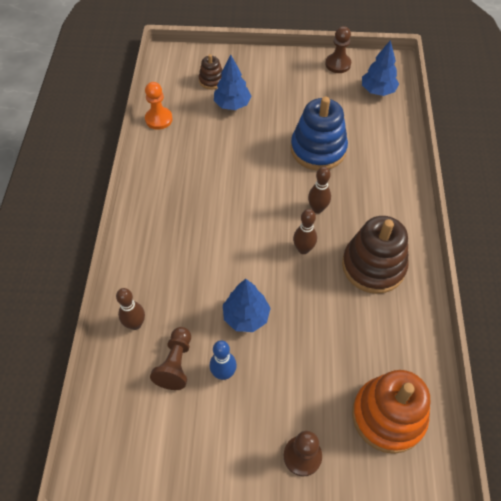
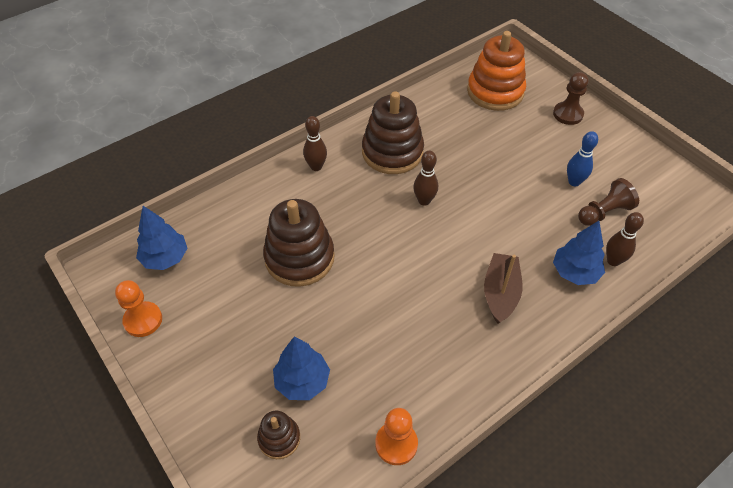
camera: 130 degrees left, 5 degrees down
(186, 232) = (500, 293): none -> brown boat
(246, 316) = (521, 198): blue tree -> blue tree (574, 272)
(317, 209) = (373, 216): brown bowling pin -> brown bowling pin (316, 167)
(318, 149) = (299, 258): blue stacking toy -> brown stacking toy
(338, 64) = (143, 320): brown pawn -> orange pawn

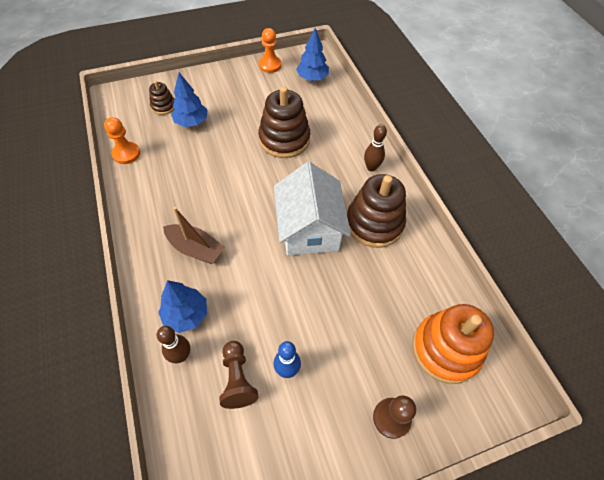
camera: 105 degrees right, 5 degrees up
(424, 201) = (309, 229): brown bowling pin -> white house

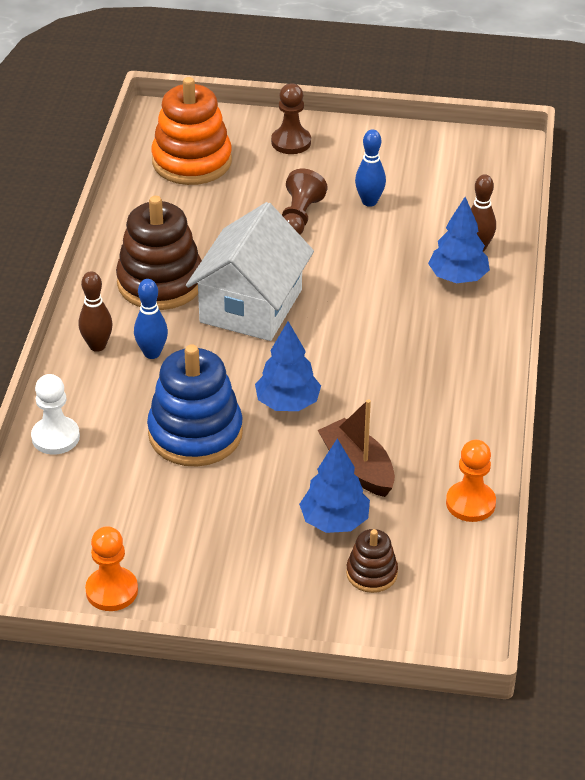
camera: 150 degrees left, 15 degrees down
(195, 249) = (416, 336): brown boat -> brown boat (357, 468)
(237, 379) = (425, 212): brown pawn -> brown pawn (299, 217)
(284, 139) = (195, 433): brown stacking toy -> blue stacking toy
(312, 78) = (54, 529): blue tree -> blue tree (287, 403)
(340, 174) = (152, 353): none -> blue bowling pin
(347, 114) = (55, 437): none -> white pawn

